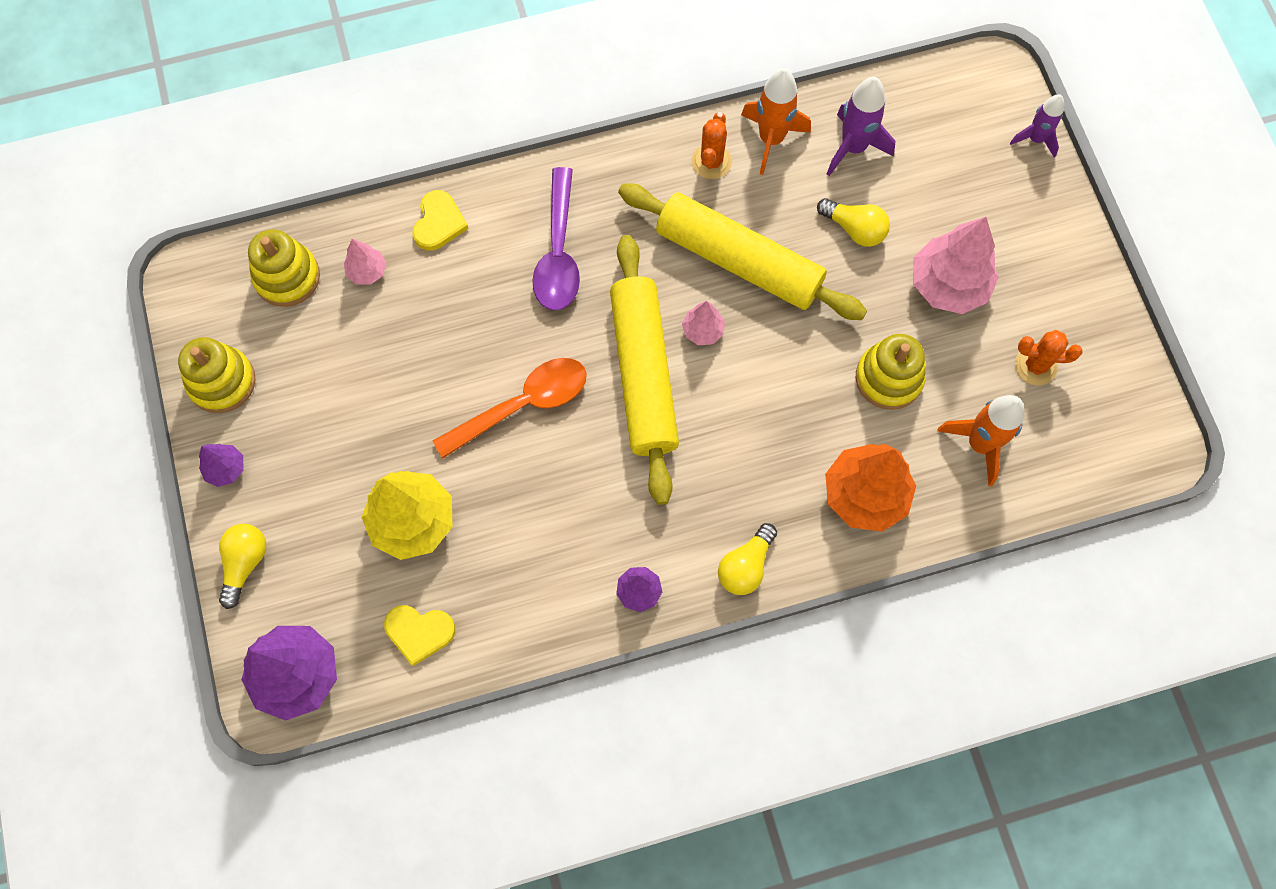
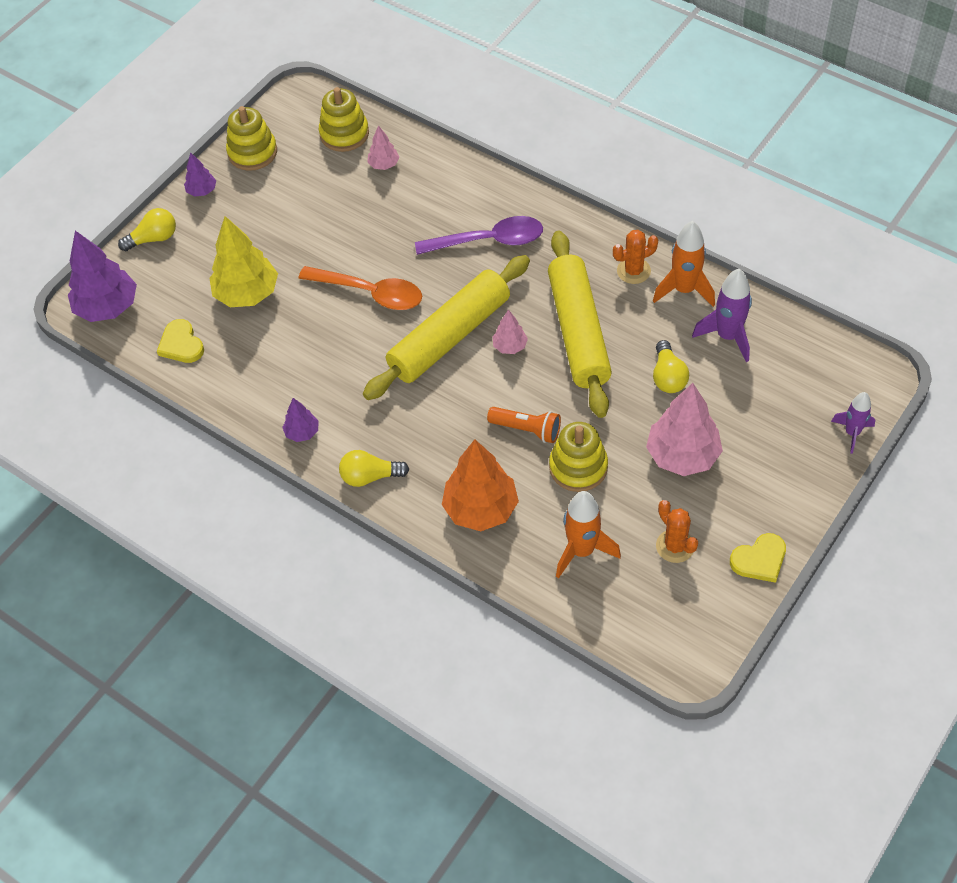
camera: 55 degrees right, 15 degrees down
(439, 223) = (449, 173): yellow heart -> yellow heart (759, 560)
(558, 252) = (488, 241): purple spoon -> purple spoon turned 150 degrees counterclockwise
(811, 389) = (527, 429): none -> orange flashlight

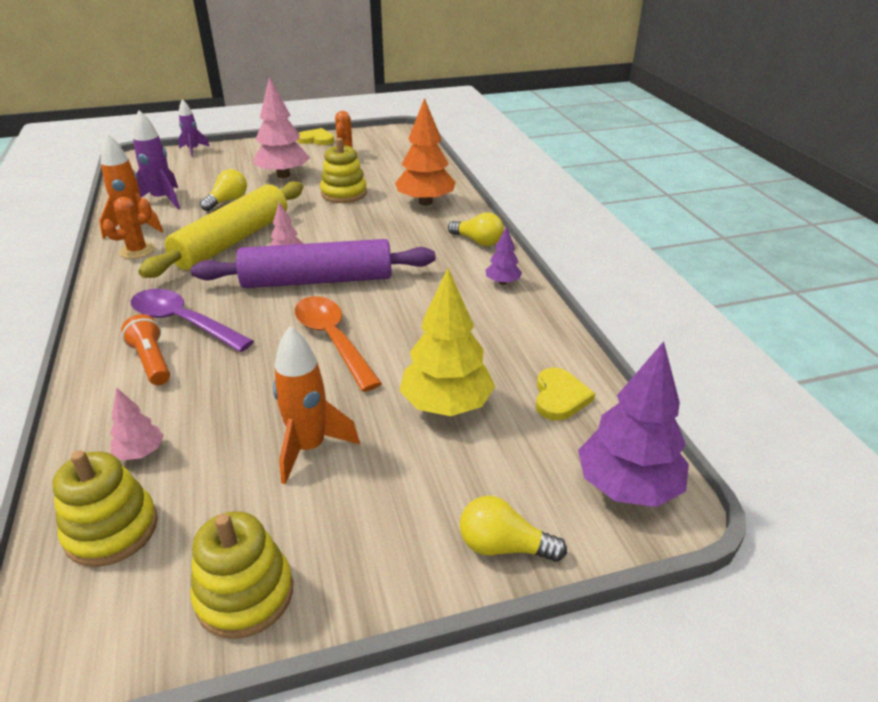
camera: 145 degrees left, 20 degrees down
(202, 191) = (375, 578): purple tree -> none
(449, 337) = (317, 280): yellow rolling pin -> purple rolling pin
(527, 429) = (346, 217): orange flashlight -> orange flashlight (152, 361)
(582, 551) = (394, 170): orange rocket -> orange rocket (309, 448)
(633, 271) = (137, 251): orange cactus -> orange cactus turned 60 degrees counterclockwise

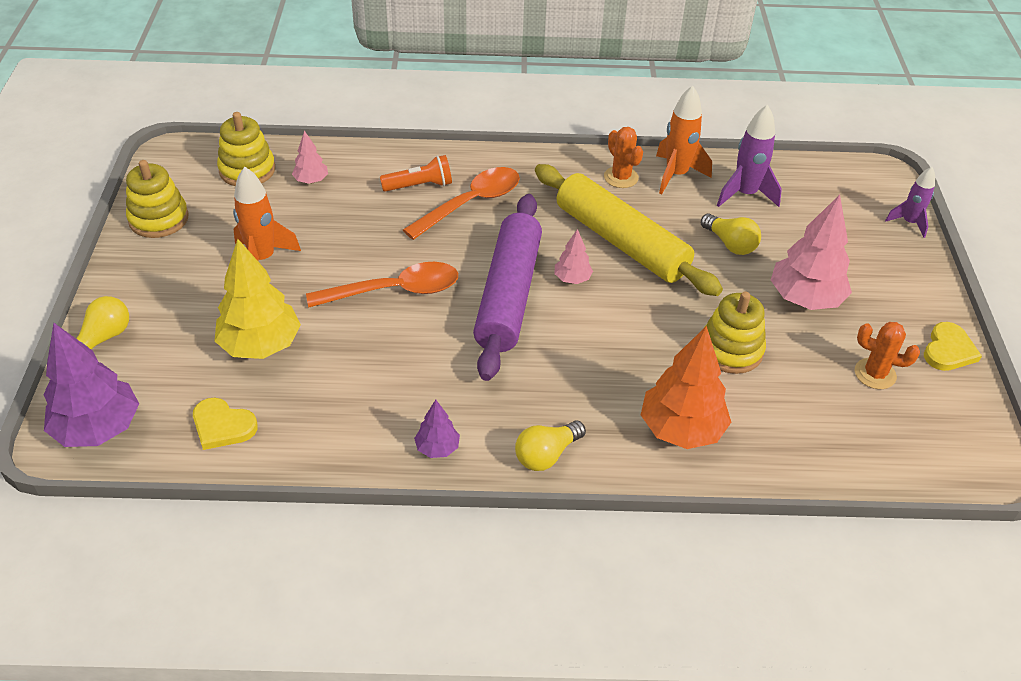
camera: 105 degrees right, 10 degrees up
(183, 322) = (471, 203): purple spoon -> orange spoon

